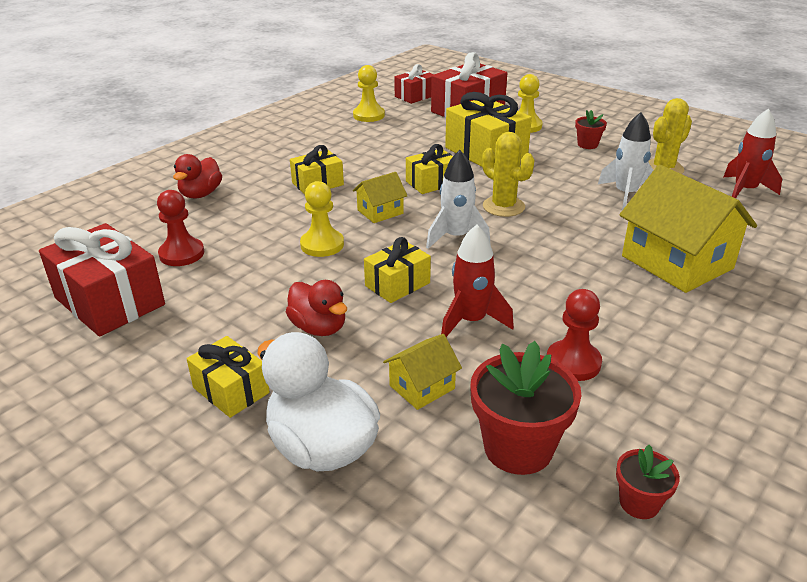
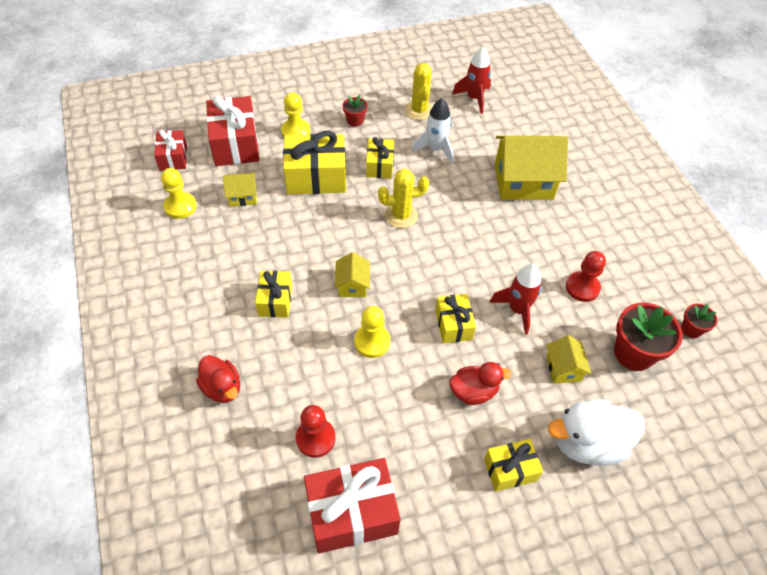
camera: 60 degrees left, 20 degrees up
(415, 132) = (243, 196): none -> yellow house
(431, 183) = (335, 233): yellow gift -> yellow gift (380, 165)
(456, 237) = (420, 263): white rocket -> none

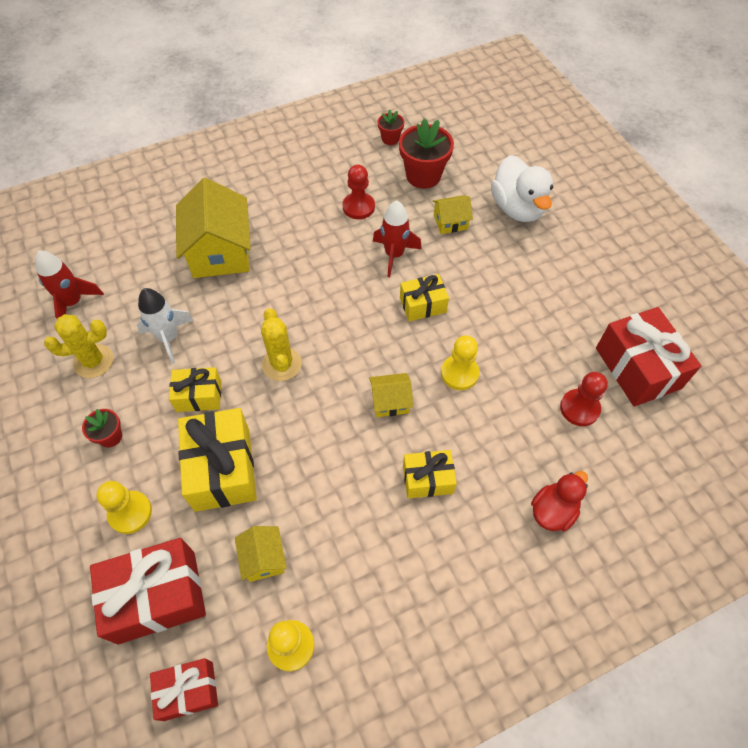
camera: 95 degrees left, 5 degrees up
(473, 392) = (492, 285): red duck -> none
(510, 470) = (558, 258): yellow gift -> none

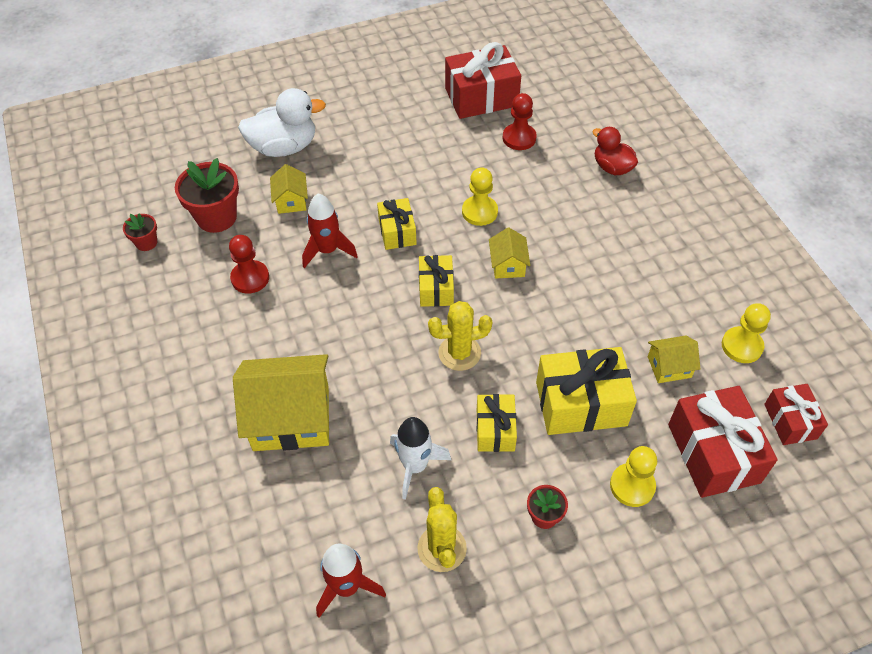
camera: 85 degrees left, 5 degrees down
(427, 479) = (587, 244): yellow gift -> yellow gift (436, 289)

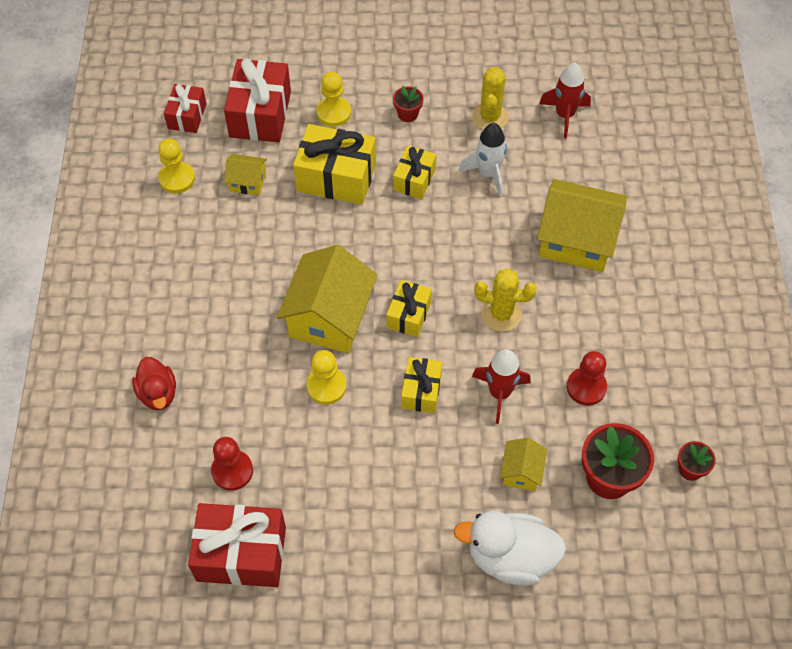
camera: 160 degrees left, 5 degrees up
(459, 353) = (414, 248): yellow cactus -> yellow cactus (501, 314)
(508, 265) = (329, 317): yellow house -> yellow house, size x2.04

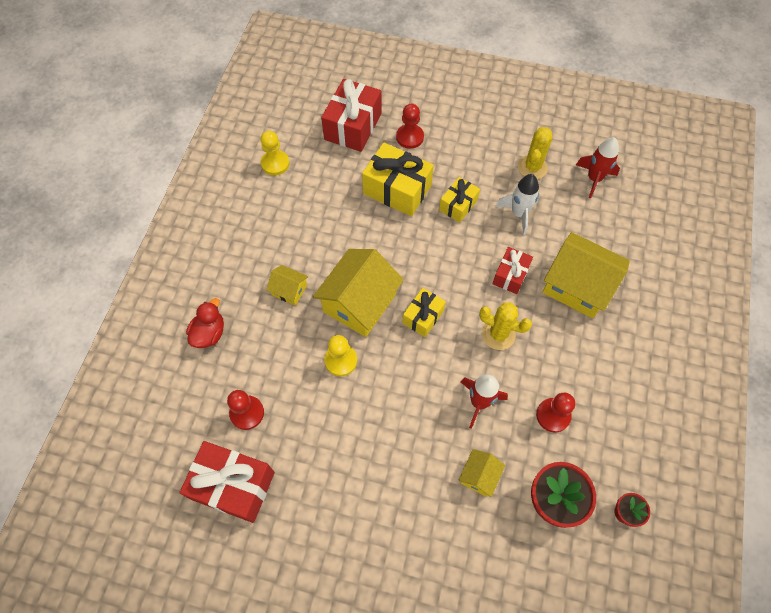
camera: 15 degrees right, 5 degrees up
(158, 393) = (209, 333): red duck -> red duck turned 150 degrees counterclockwise
(187, 116) = (297, 116): red gift -> red gift (510, 275)
(247, 182) = (327, 178): yellow house -> yellow house (289, 290)
(333, 113) = (409, 137): yellow pawn -> red pawn
(408, 114) = (467, 151): red flower pot -> none
(421, 391) = (415, 384): yellow gift -> none
(510, 557) = (450, 550): white duck -> none

